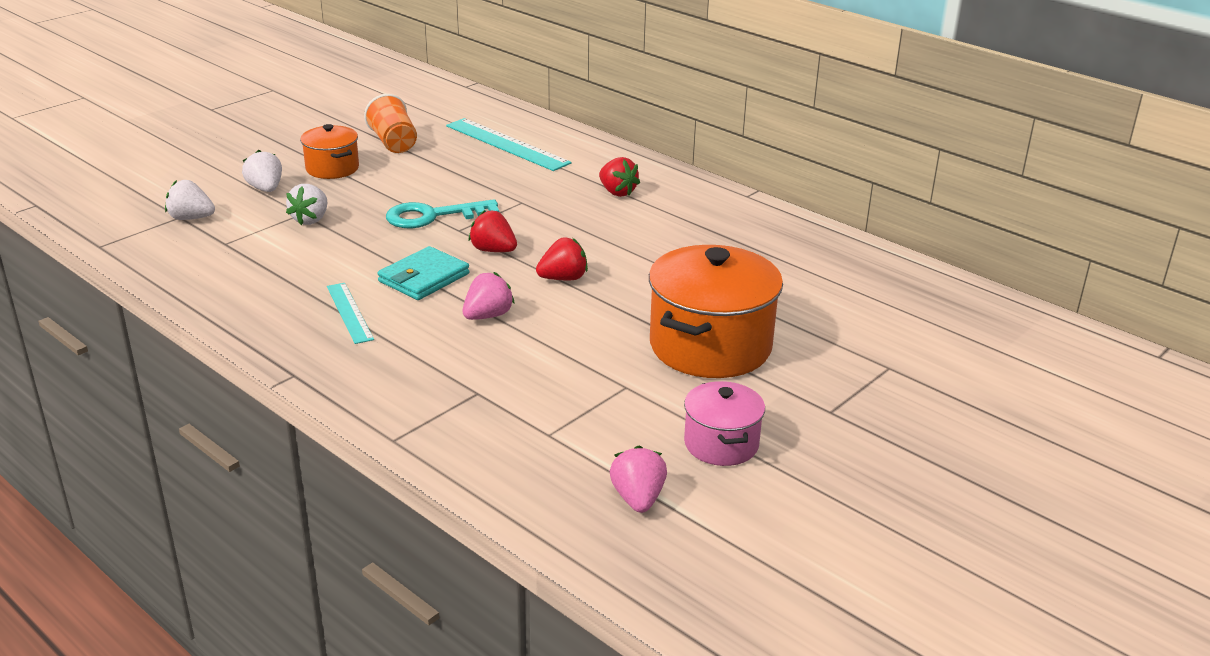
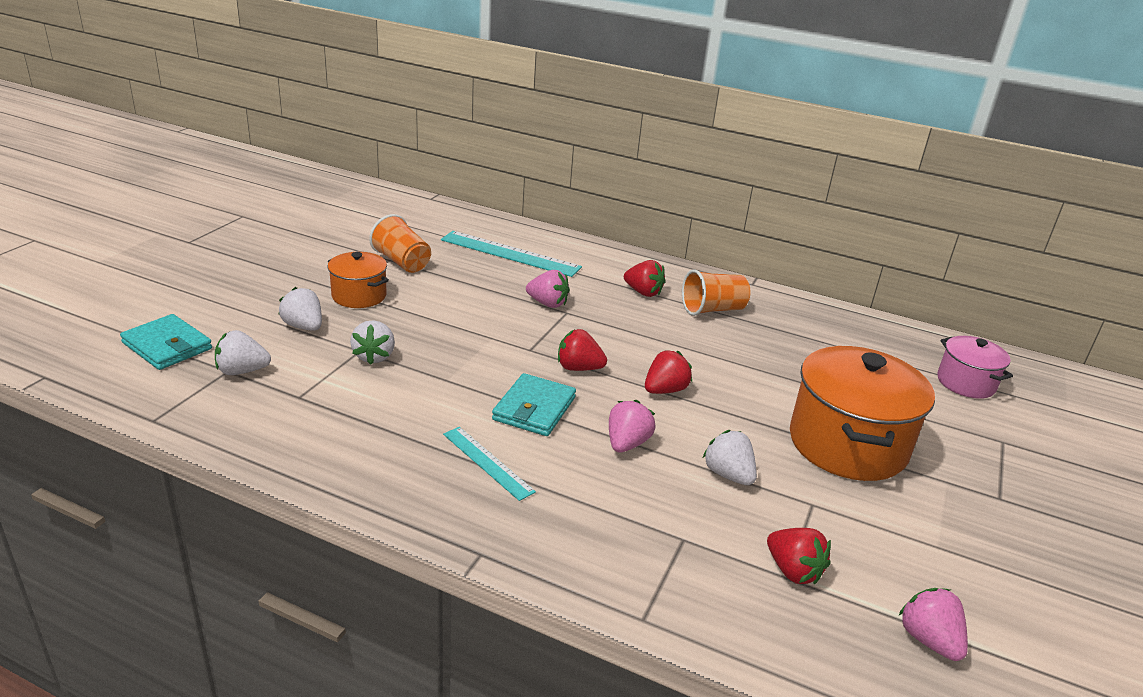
camera: 20 degrees left, 0 degrees up
(142, 192) = (167, 346): none -> turquoise wallet
(433, 216) = (494, 337): turquoise key -> none
(508, 193) = (548, 304): none -> pink strawberry
(558, 431) = (793, 571): none -> red strawberry
(564, 352) = (728, 475): none -> white strawberry
(678, 215) = (713, 310): none -> orange cup
(721, 444) = (945, 555): pink pot -> pink pot (966, 383)

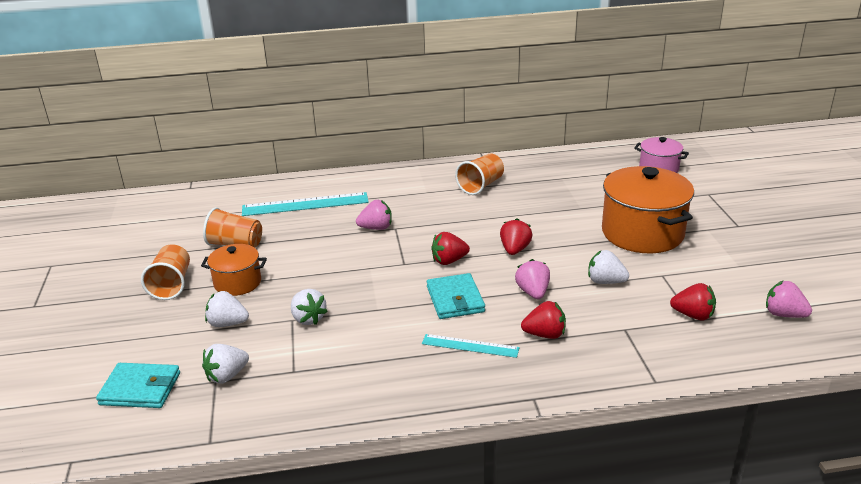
camera: 30 degrees left, 0 degrees up
(306, 272) = (171, 285): none -> orange cup
(643, 292) = (426, 193): red strawberry -> red strawberry (545, 334)

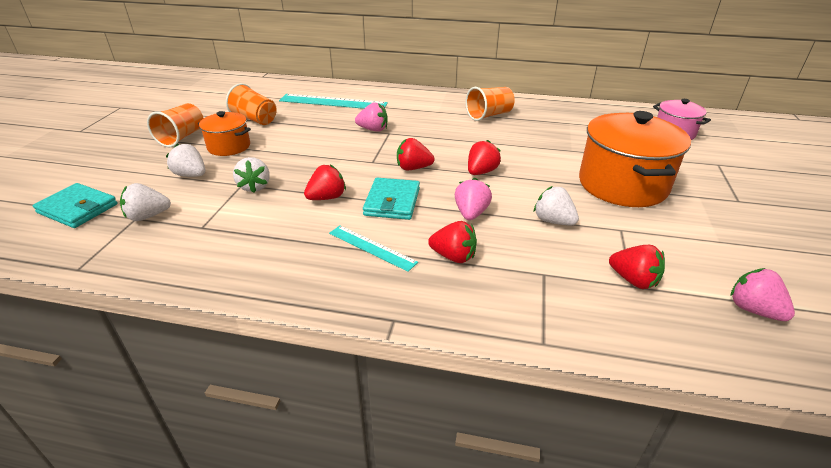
camera: 20 degrees right, 5 degrees up
(390, 311) = (327, 197): none -> red strawberry

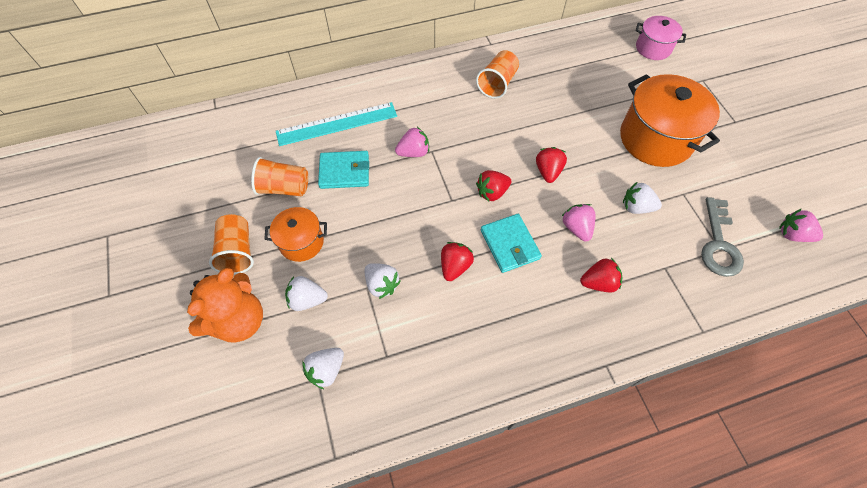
camera: 30 degrees left, 25 degrees up
(78, 208) = (249, 397): turquoise wallet -> turquoise wallet (344, 172)
(132, 168) = (239, 320): none -> orange teddy bear
(372, 247) = (537, 304): turquoise ruler -> none
(633, 280) = (719, 244): red strawberry -> grey key

